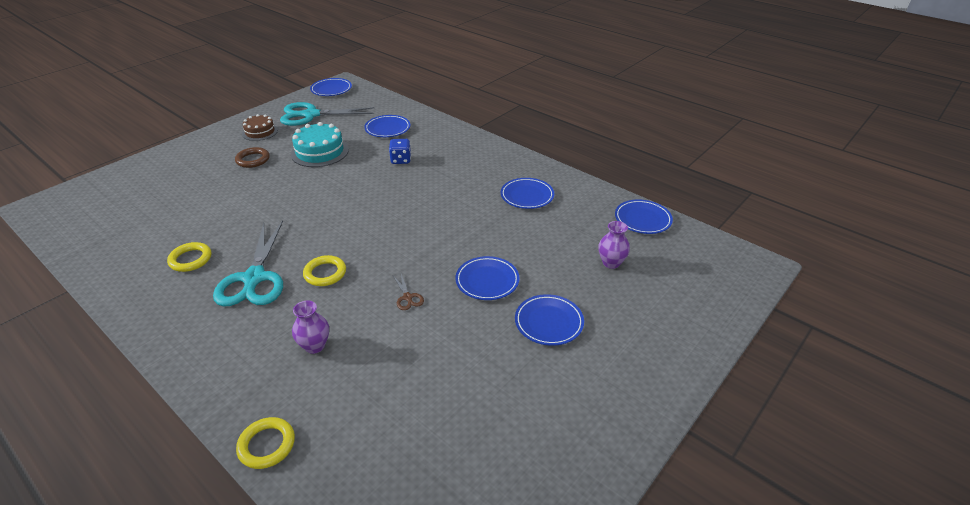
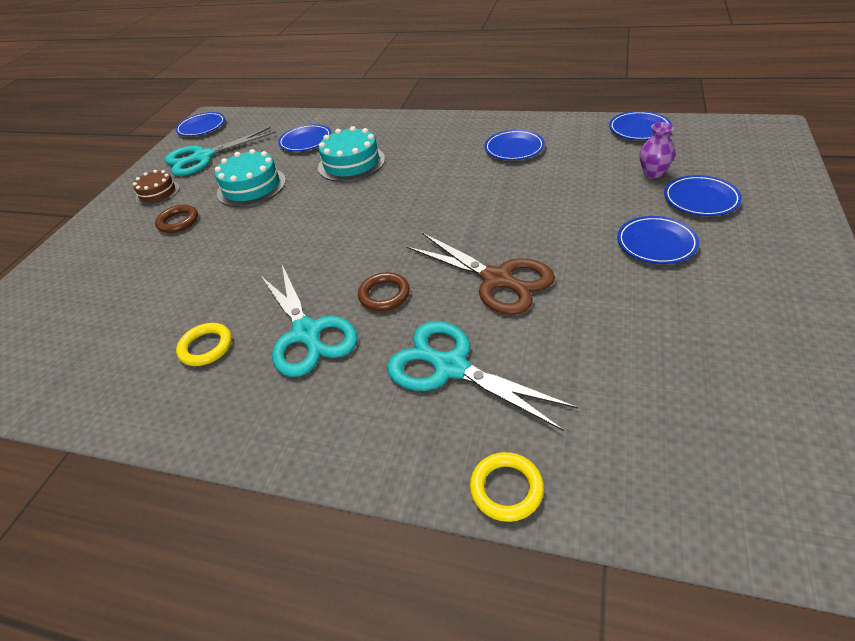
camera: 20 degrees left, 5 degrees up
(315, 346) = (450, 367): purple vase -> turquoise scissors
(325, 273) = (384, 295): yellow ring -> brown ring
(401, 160) = (351, 163): blue dice -> turquoise cake
(408, 297) = (498, 280): brown scissors -> brown scissors, size x2.49
(487, 281) = (559, 233): blue plate -> blue plate (700, 199)

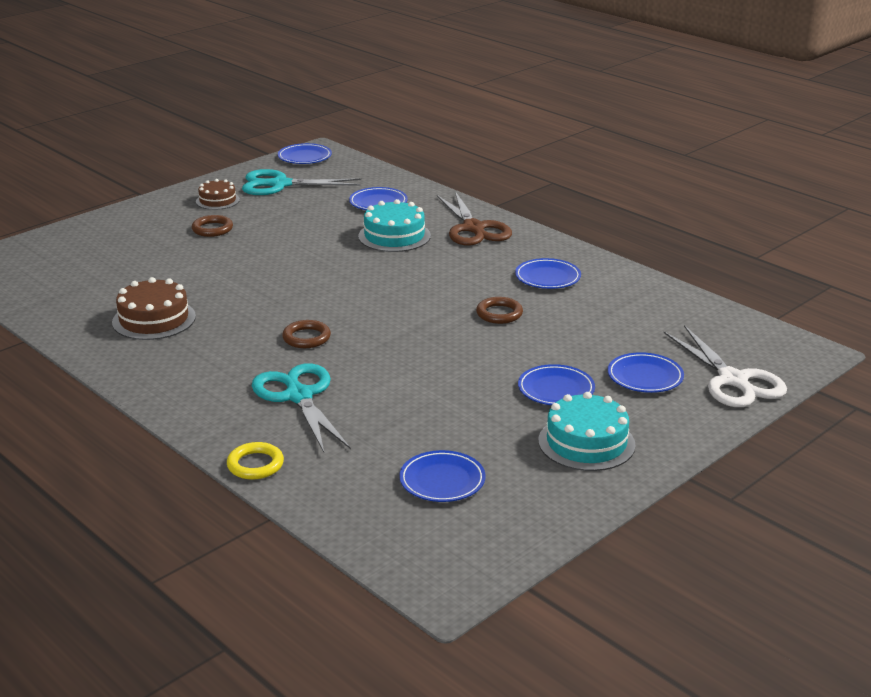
camera: 25 degrees right, 15 degrees down
(206, 347) = (154, 319): yellow ring -> brown cake
(251, 187) = (293, 224): turquoise cake -> turquoise cake (586, 442)
(307, 334) = (227, 339): turquoise scissors -> none
(498, 280) = (399, 362): brown scissors -> brown scissors (474, 229)
(519, 194) = (499, 314): none -> brown ring
(639, 129) = (685, 305): blue plate -> blue plate (442, 480)
(653, 173) = (637, 343): purple vase -> none
(761, 173) = (733, 380): none -> white scissors

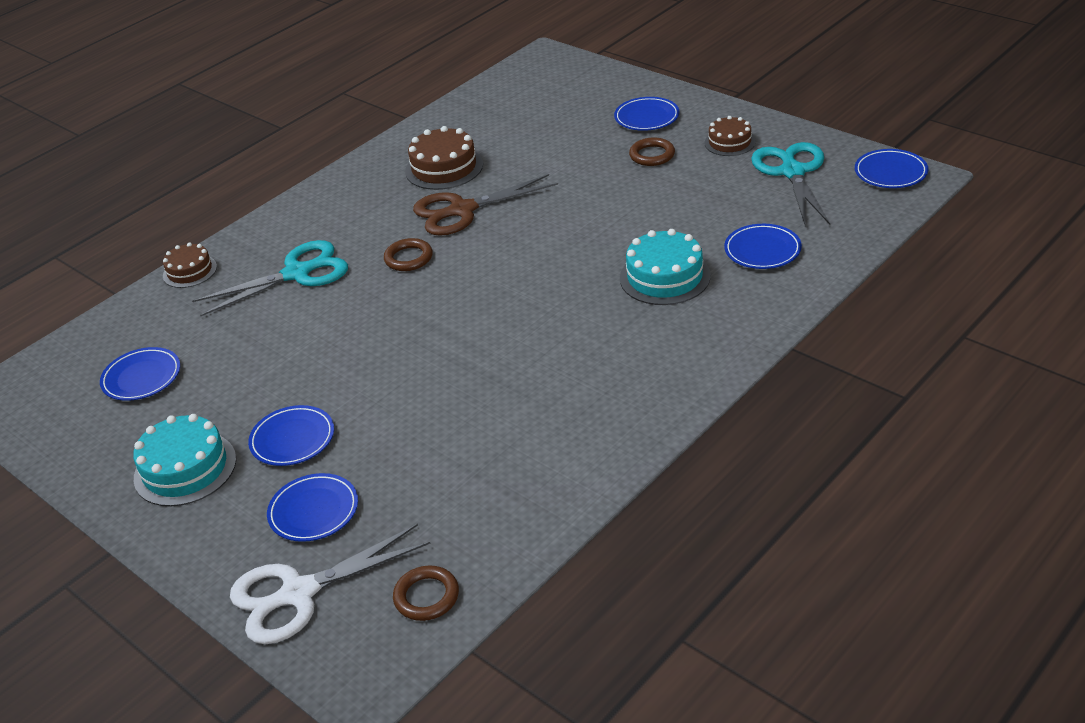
camera: 90 degrees right, 10 degrees up
(255, 465) = (190, 271): yellow ring -> brown cake
(474, 229) = (704, 336): brown scissors -> brown scissors (462, 210)
(499, 314) = (466, 381): brown ring -> brown ring (426, 596)
(547, 277) = (568, 413): blue plate -> blue plate (646, 117)

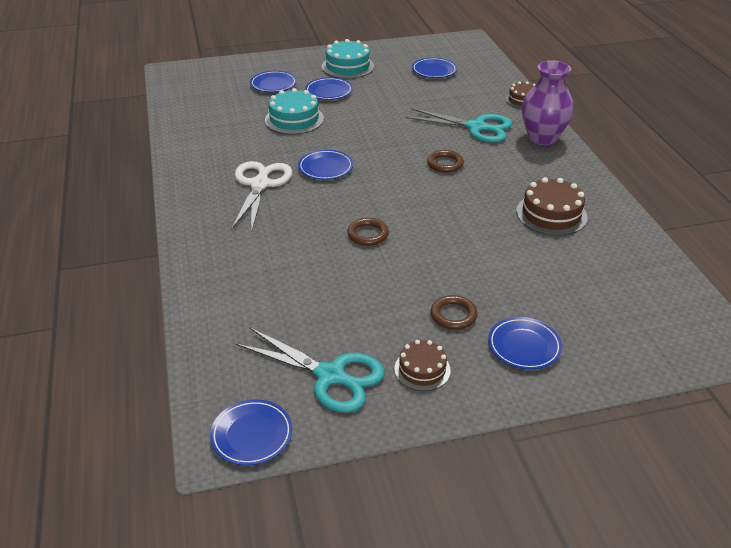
camera: 120 degrees right, 0 degrees up
(285, 224) = (542, 138): none -> purple vase
(298, 273) = (477, 127): turquoise scissors -> turquoise scissors turned 75 degrees counterclockwise
(298, 594) = (233, 71): white scissors -> white scissors (260, 184)
(426, 596) = (185, 92): brown ring -> brown ring (368, 234)
(462, 210) = (479, 200): brown scissors -> none
(665, 277) = (291, 242): turquoise cake -> turquoise cake (294, 119)
(762, 250) = (257, 296): blue plate -> blue plate (325, 167)

